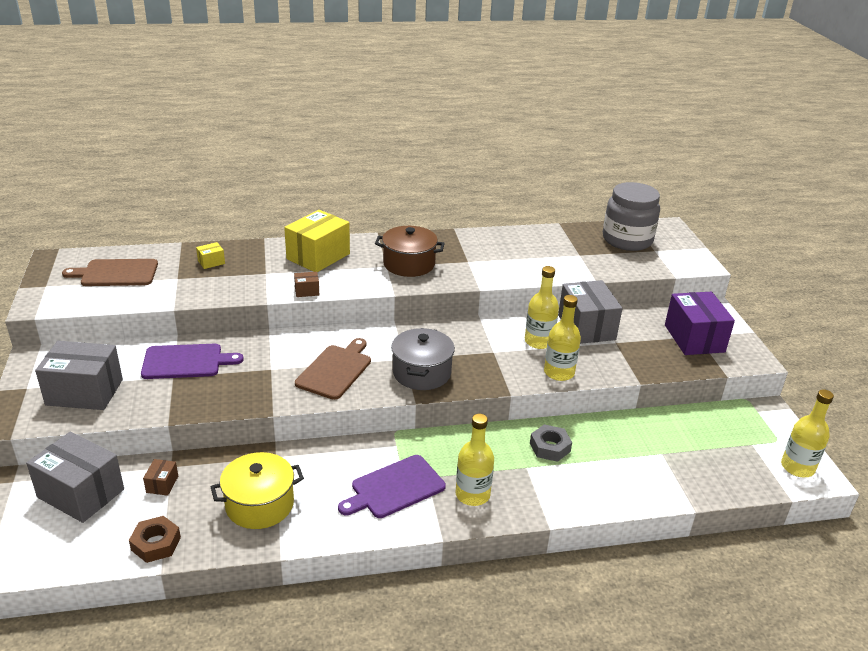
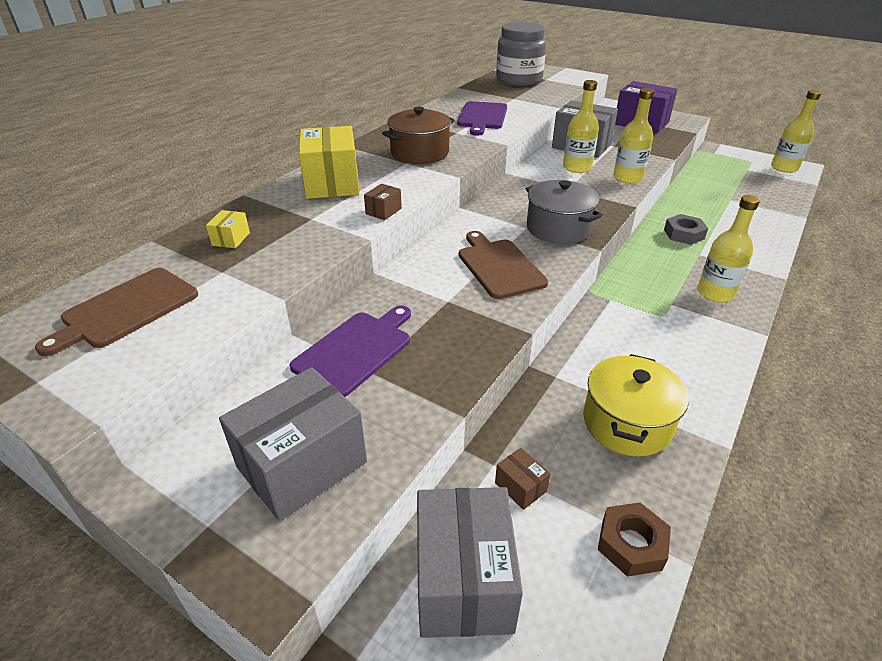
camera: 45 degrees left, 5 degrees up
(81, 493) = (464, 580): grey box -> grey box turned 75 degrees counterclockwise
(394, 488) = (672, 327): purple cutting board -> purple cutting board (482, 117)

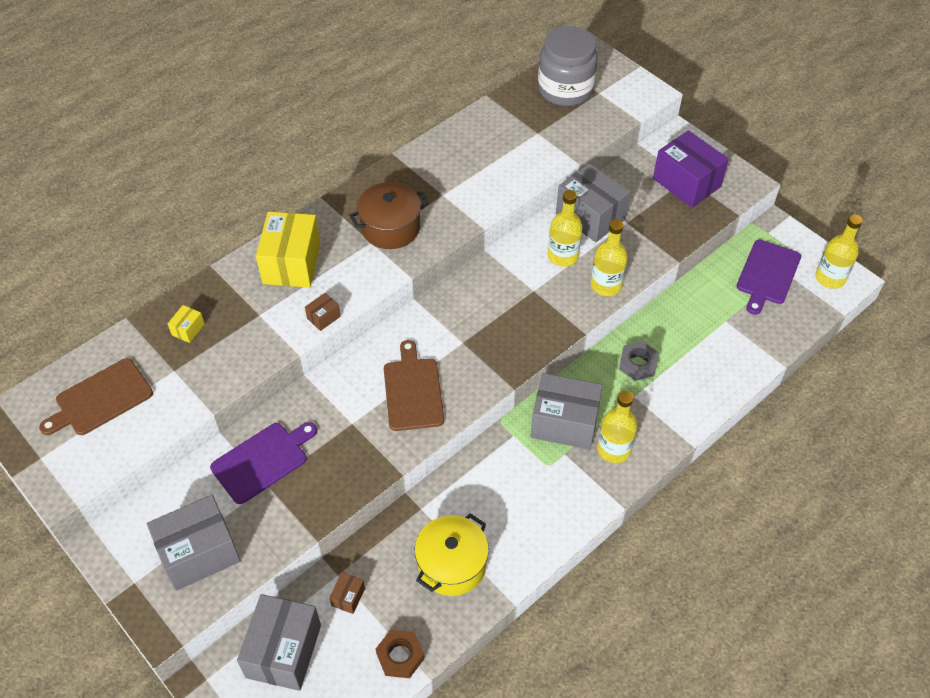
camera: 15 degrees right, 15 degrees up
(482, 117) = (483, 168): purple cutting board -> purple cutting board (767, 274)
(520, 487) = (348, 597): brown box -> brown box turned 45 degrees clockwise
(558, 228) = (491, 350): grey pot -> none
(652, 282) = (564, 423): none -> grey box

